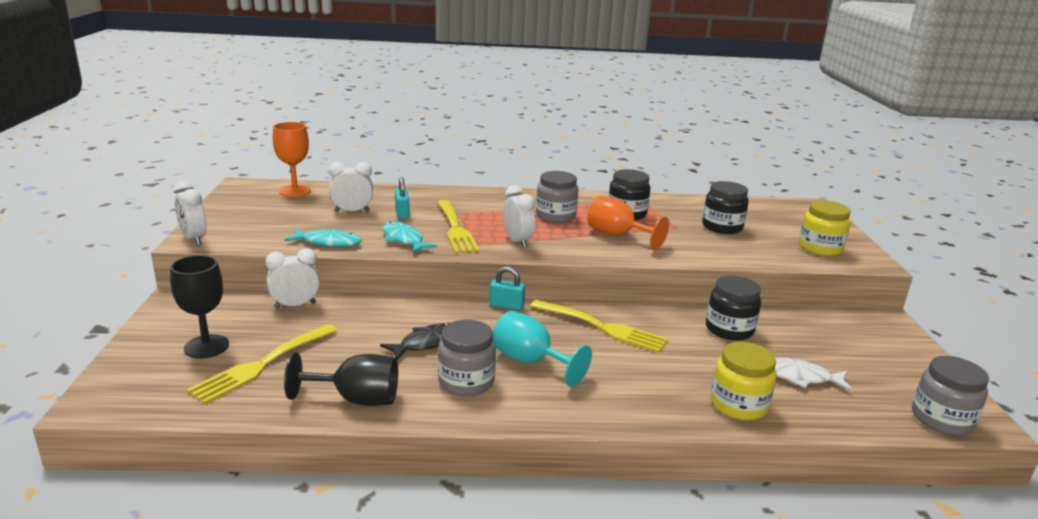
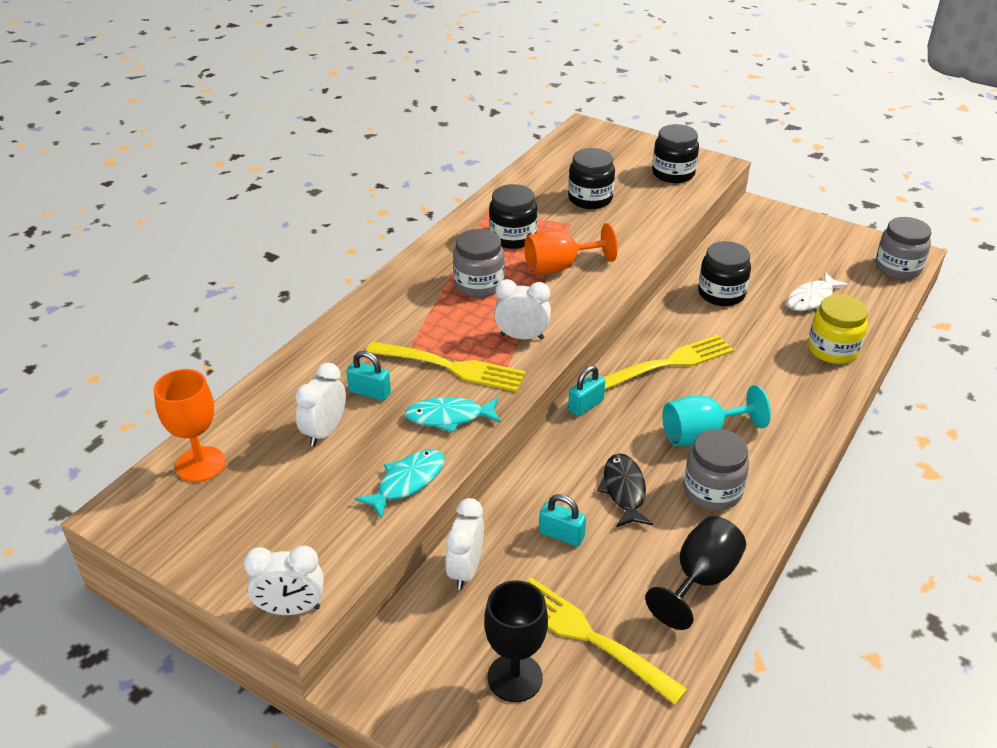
camera: 55 degrees left, 15 degrees up
(262, 365) = (588, 636): yellow fork -> yellow fork turned 150 degrees clockwise
(357, 330) = (561, 535): none -> turquoise padlock
(820, 248) = (673, 174): yellow jar -> black jar

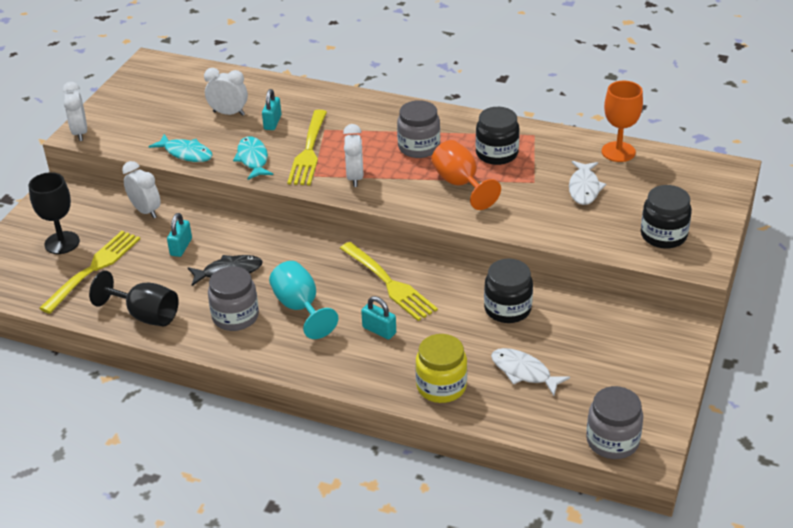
camera: 80 degrees right, 0 degrees up
(200, 464) = (192, 77): orange goblet -> orange goblet (618, 152)
(465, 570) = (146, 211): white clock -> white clock turned 45 degrees clockwise
(585, 405) = (321, 243): turquoise padlock -> turquoise padlock (379, 330)
(590, 199) = (584, 188): black jar -> white fish

